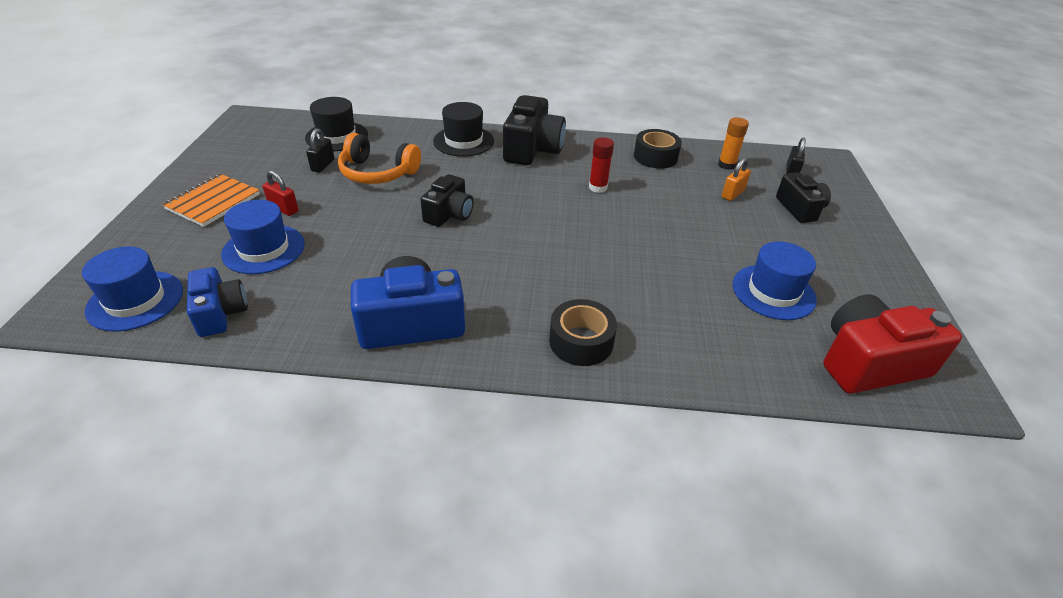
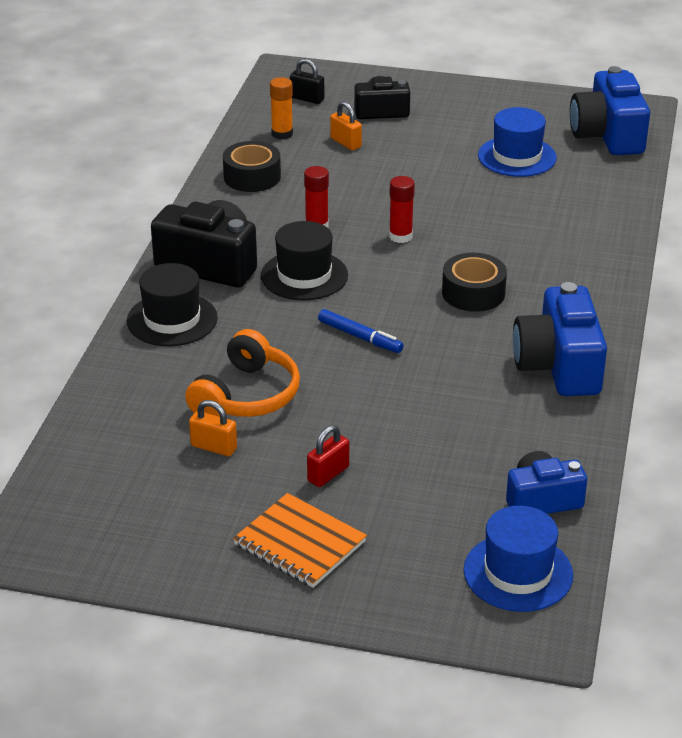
camera: 80 degrees left, 5 degrees down
(263, 249) = (420, 481): blue hat -> none
(323, 165) = (214, 447): black padlock -> orange padlock
(337, 136) = (123, 439): black hat -> black hat (304, 275)
(449, 214) = (360, 337): black camera -> blue marker
(581, 341) = (584, 268): black tape -> black tape (473, 293)
(598, 227) = (400, 236): none -> red glue stick
(869, 363) = (608, 135): red camera -> blue camera

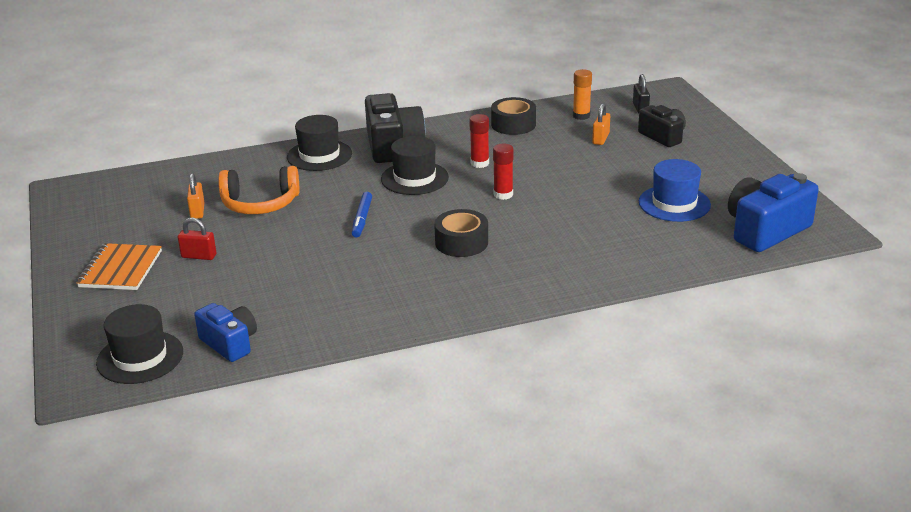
camera: 60 degrees right, 5 degrees down
(518, 573) = (140, 357): blue hat -> black hat
(559, 366) = (402, 303): blue camera -> none

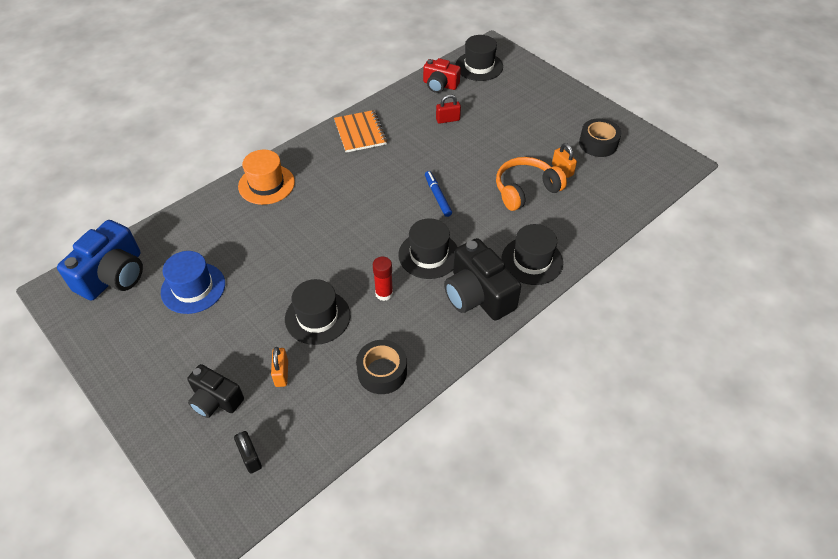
camera: 155 degrees right, 20 degrees up
(120, 269) = (555, 111): orange notebook -> orange notebook (360, 133)
(199, 256) = (518, 133): red padlock -> red padlock (448, 120)
(230, 343) = (440, 85): blue camera -> red camera
(461, 242) = (350, 194): black tape -> black tape (598, 144)
(503, 194) = (343, 256): red glue stick -> none
(553, 162) = (317, 317): none -> black hat
(561, 275) = (266, 184): none -> orange hat
(581, 116) = (315, 415): orange glue stick -> none

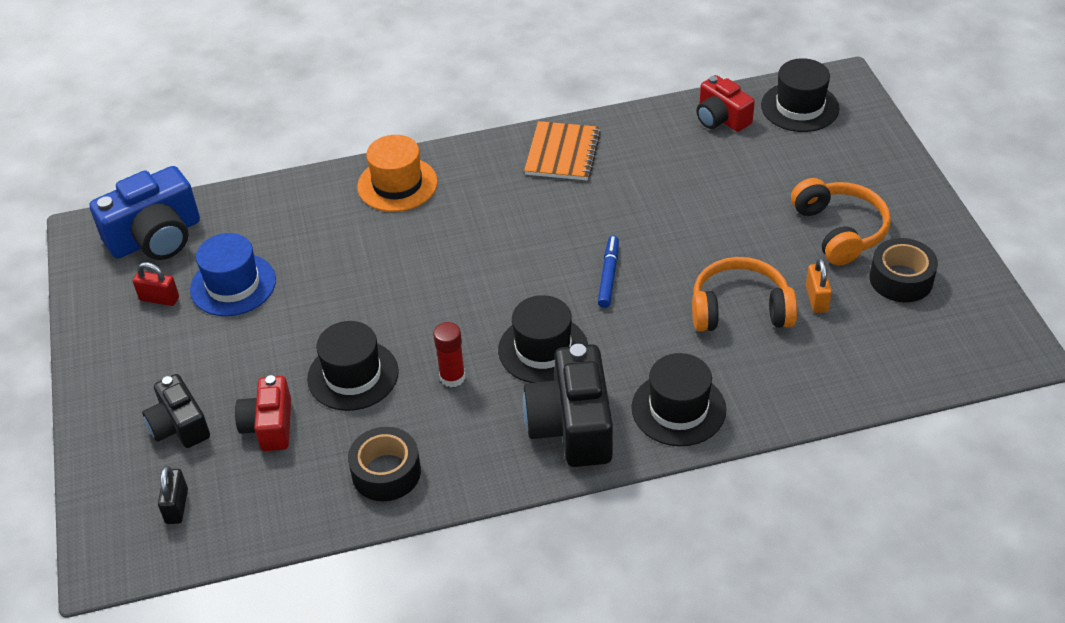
camera: 30 degrees right, 5 degrees down
(281, 373) = (269, 426): orange padlock -> red camera
(448, 120) = (697, 172): red padlock -> red padlock (159, 299)
(548, 127) = (839, 230): none -> orange headphones

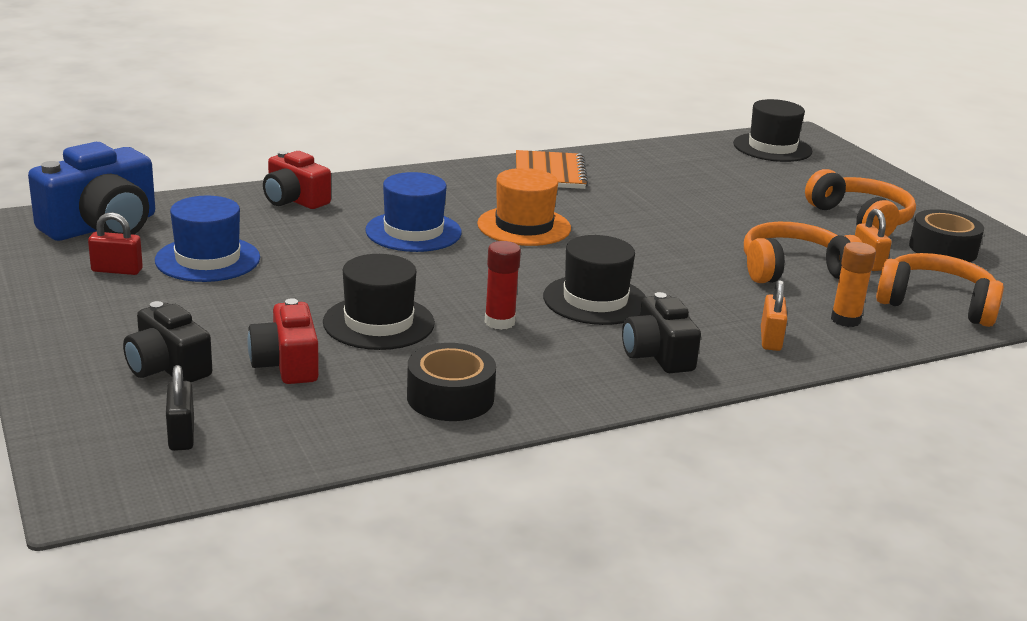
camera: 15 degrees left, 20 degrees down
(397, 184) = (378, 191): orange hat -> orange hat (524, 226)
(413, 247) = (413, 232): none -> blue hat
(572, 426) = (657, 355): black camera -> black camera, size x0.63
(608, 275) = (641, 249): blue marker -> none
(678, 409) = (770, 339): black hat -> orange padlock
(721, 118) = (700, 153): red camera -> red camera (294, 200)
(758, 384) = (845, 320): none -> orange glue stick
(854, 363) = (936, 304): none -> orange headphones

